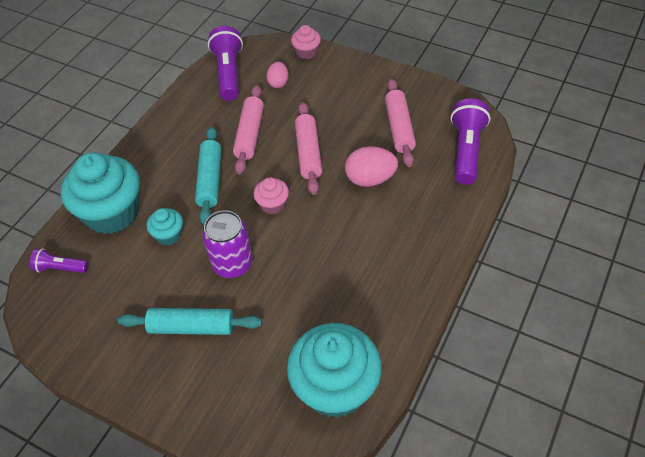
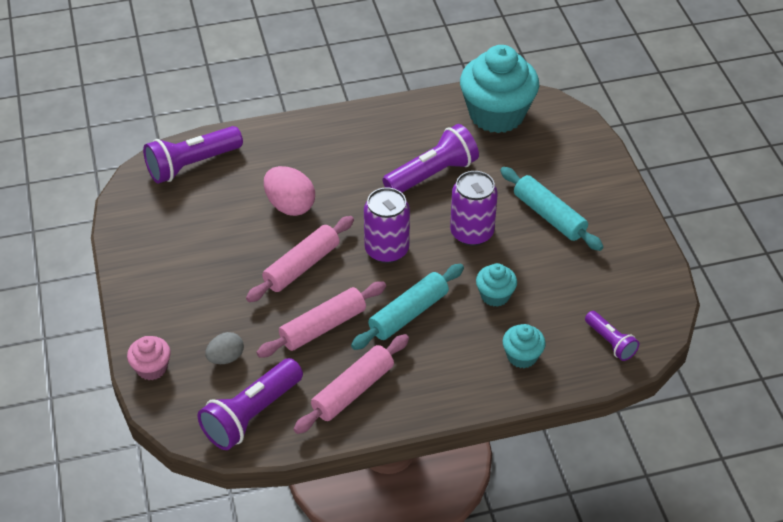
camera: 135 degrees left, 5 degrees down
(112, 213) = (522, 356): turquoise cupcake -> turquoise cupcake, size x0.46
(273, 204) = (386, 250): pink cupcake -> purple can
(278, 83) = (226, 358): pink egg -> grey egg
(314, 283) = (432, 174): none -> purple flashlight
(399, 128) = (204, 223): pink rolling pin -> pink rolling pin (353, 390)

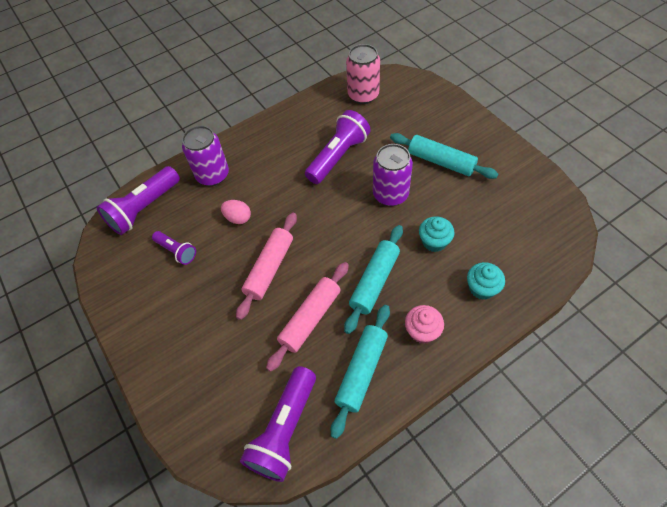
camera: 15 degrees left, 10 degrees up
(152, 368) = (177, 414): pink cupcake -> pink cupcake (422, 331)
(226, 358) = (239, 379): grey egg -> none
(290, 205) = (238, 218): pink egg -> pink egg, size x0.62
(353, 390) = (361, 371): pink rolling pin -> turquoise rolling pin
(386, 250) = (331, 231): purple can -> purple can (213, 175)
(496, 114) = (363, 95): turquoise cupcake -> pink can
(610, 342) = (541, 251): purple flashlight -> purple flashlight (176, 251)

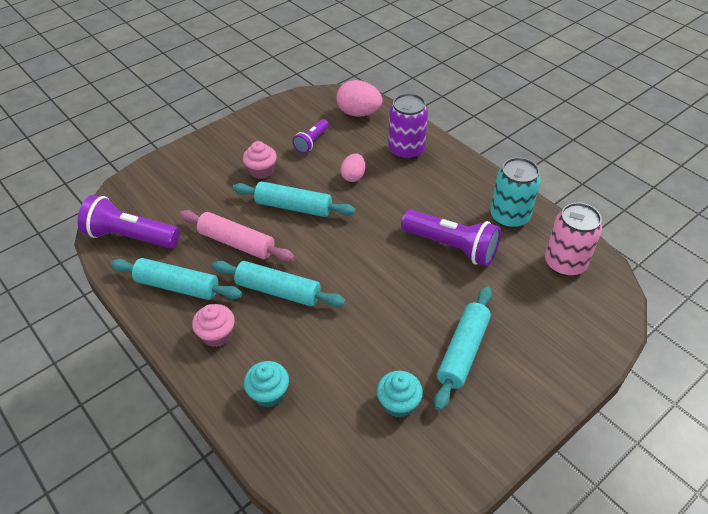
camera: 80 degrees right, 10 degrees down
(144, 208) = (359, 113): purple flashlight -> pink egg
(209, 298) = (261, 171): none -> pink cupcake
(269, 268) = (294, 207): pink rolling pin -> turquoise rolling pin
(311, 118) = (509, 217): none -> turquoise can
(390, 194) = (400, 300): purple can -> none
(434, 241) = (333, 345): turquoise cupcake -> turquoise cupcake (398, 403)

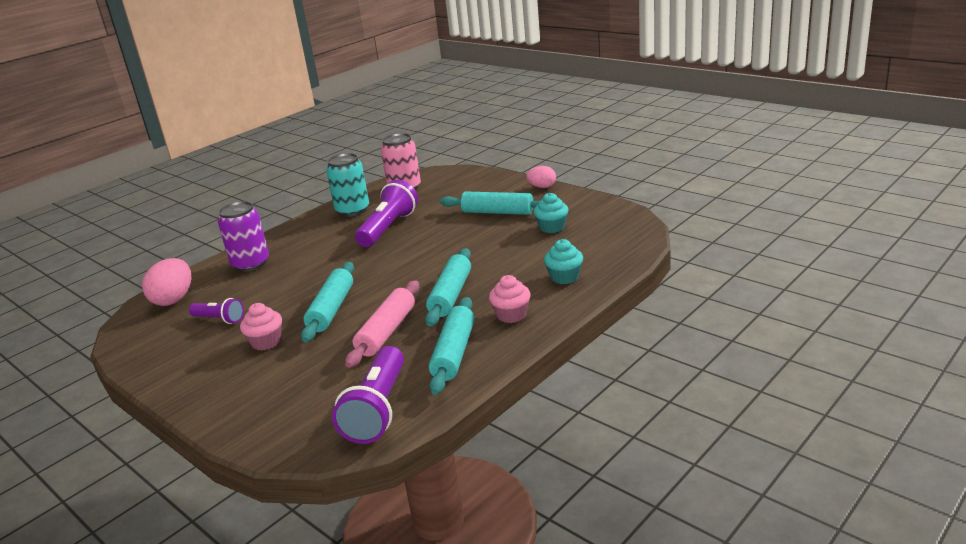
camera: 95 degrees left, 20 degrees down
(353, 176) = (287, 285): pink egg -> pink egg (542, 187)

